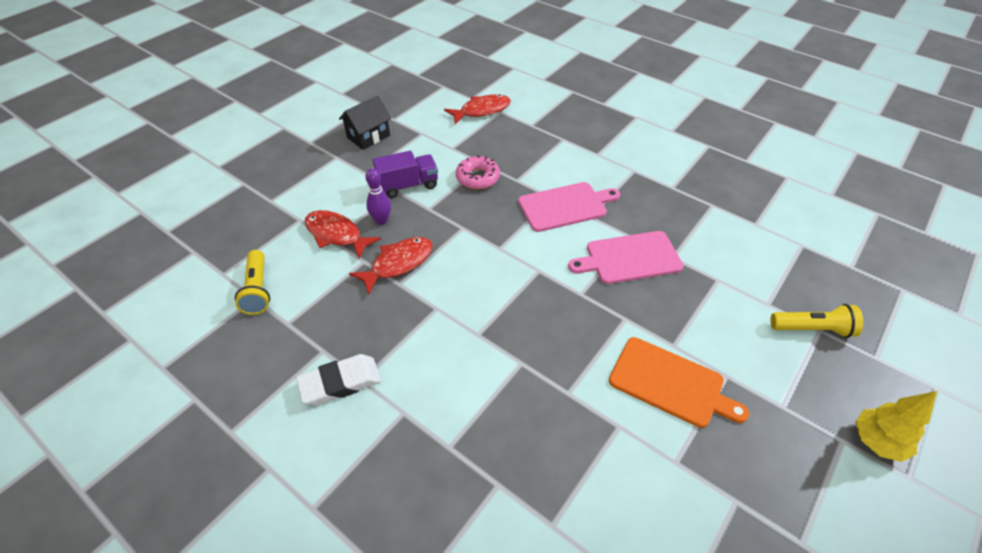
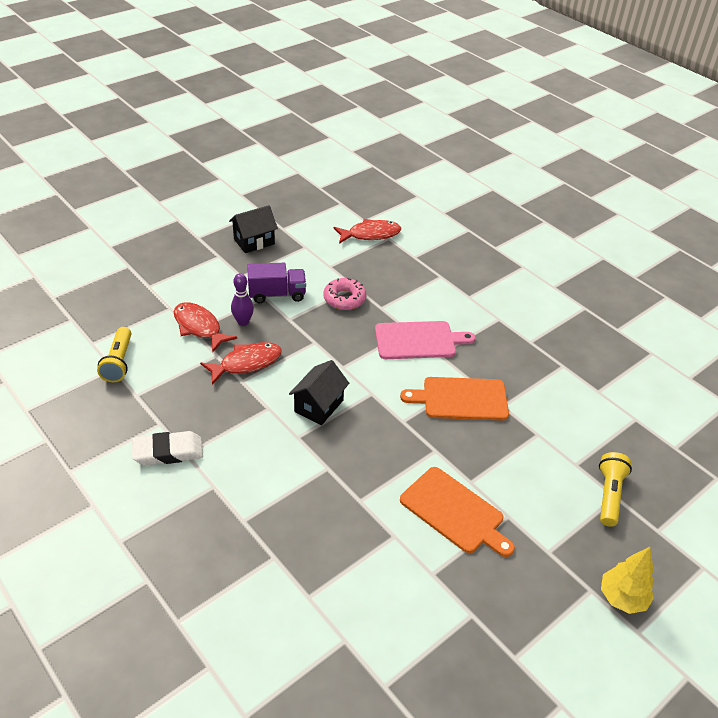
camera: 10 degrees right, 5 degrees down
(489, 295) = (319, 406): none -> black house
(629, 258) = (461, 399): pink cutting board -> orange cutting board
(813, 329) = (609, 494): yellow flashlight -> yellow flashlight turned 90 degrees counterclockwise

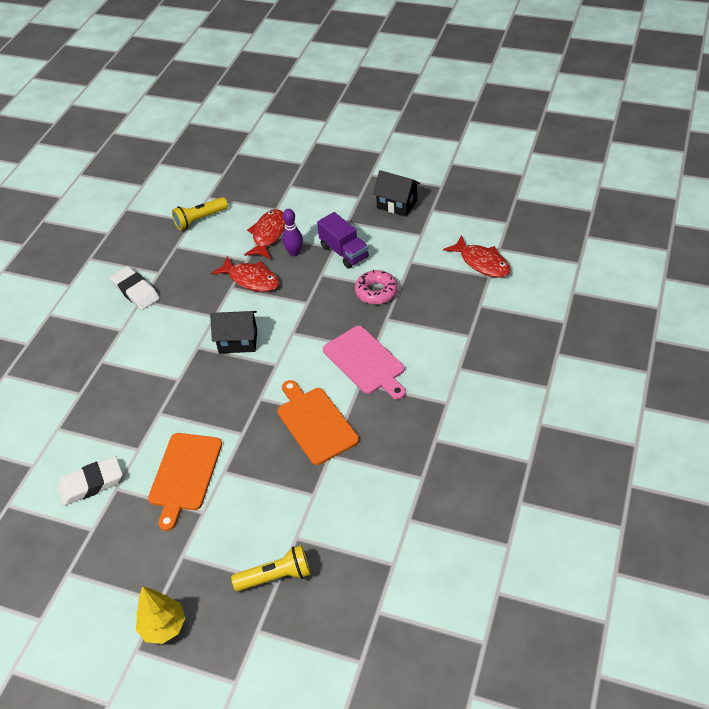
camera: 65 degrees right, 5 degrees up
(412, 593) = (91, 484): none -> white eraser

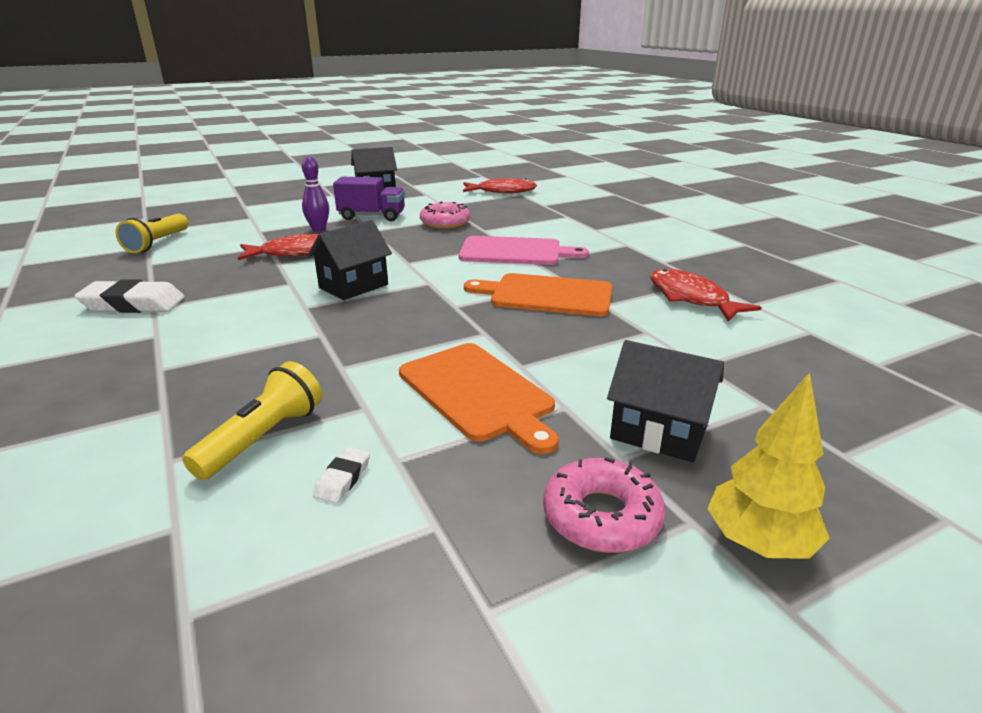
camera: 50 degrees left, 20 degrees down
(91, 484) = (343, 479): white eraser -> white eraser, size x0.47
(138, 572) = (601, 516): none -> pink donut
(213, 556) = (659, 432): none -> black house
(268, 234) = (268, 229): red fish -> red fish (691, 298)
(276, 576) = (753, 401): yellow flashlight -> yellow flashlight (263, 438)

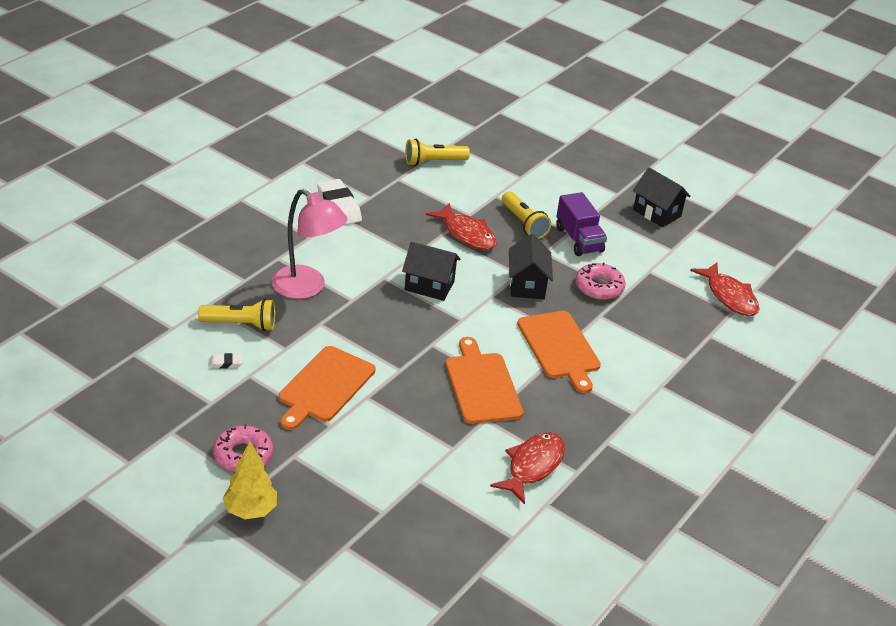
camera: 60 degrees right, 10 degrees up
(255, 360) = (307, 288): none -> pink lamp
(318, 229) = (524, 223): purple bowling pin -> yellow flashlight
(515, 252) = (559, 348): pink cutting board -> orange cutting board
(659, 432) = (325, 467): black house -> black house (527, 285)

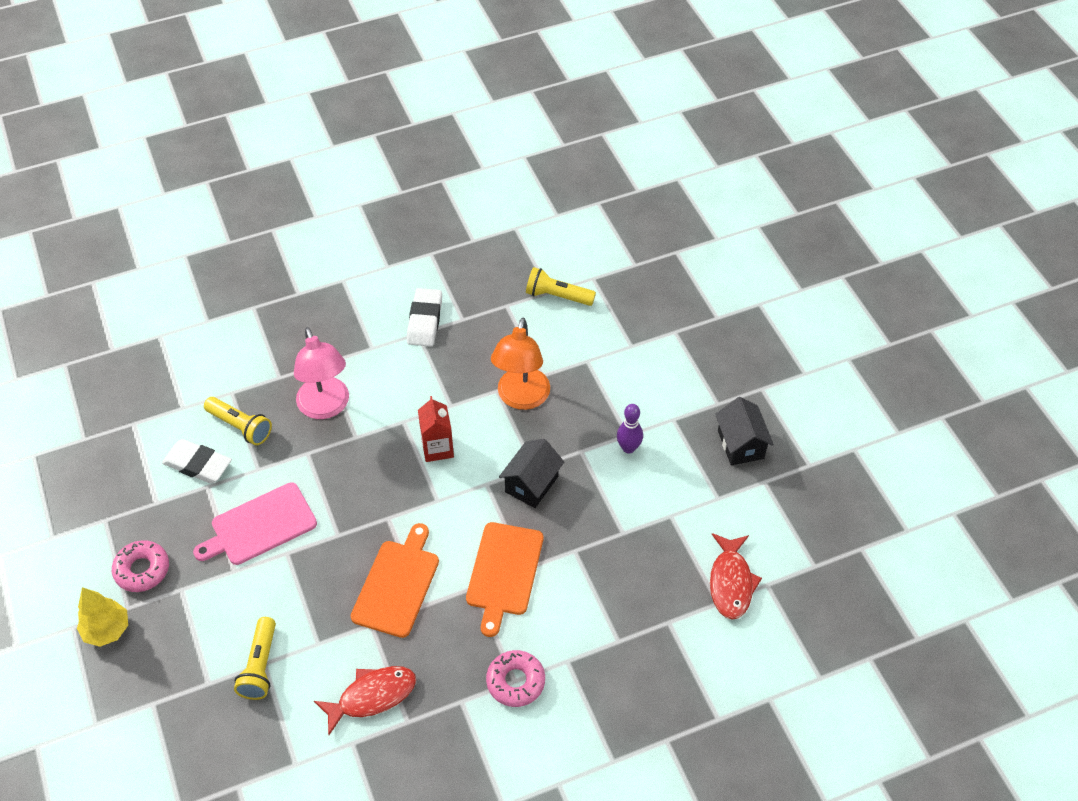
camera: 35 degrees right, 15 degrees up
(225, 363) = (198, 465): white eraser -> white eraser, size x2.11
(324, 387) = (259, 526): orange cutting board -> pink cutting board
(429, 286) = (437, 448): black house -> red carton
(466, 234) = (521, 398): red fish -> orange lamp
(524, 223) = (588, 406): yellow flashlight -> yellow flashlight (260, 666)
(578, 240) = (628, 448): purple truck -> purple bowling pin
(599, 287) = (602, 515): pink donut -> pink donut (515, 681)

